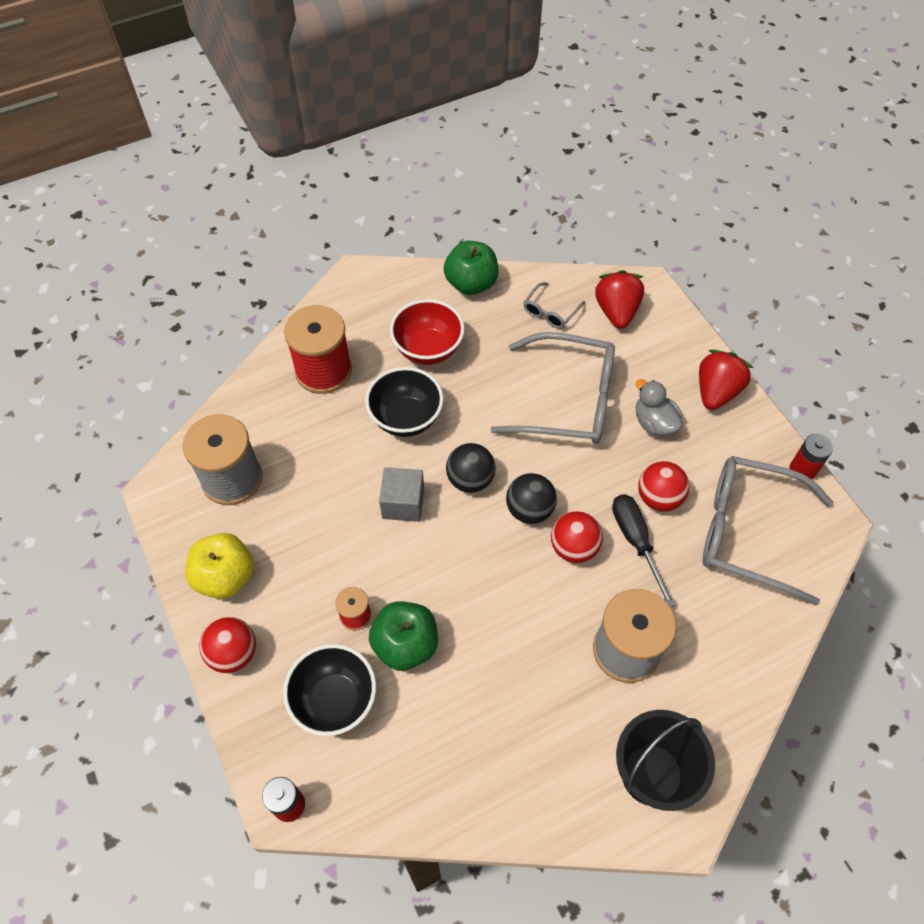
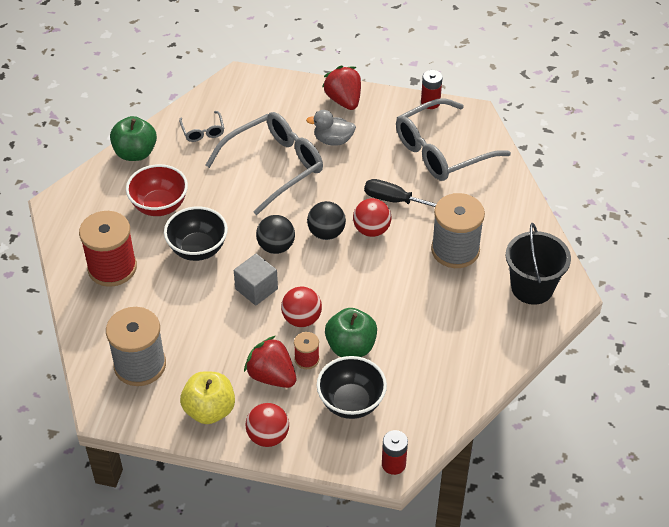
camera: 50 degrees left, 10 degrees down
(616, 311) = (239, 102): red strawberry -> red strawberry (271, 376)
(659, 497) = (381, 172): red ball -> red ball (301, 319)

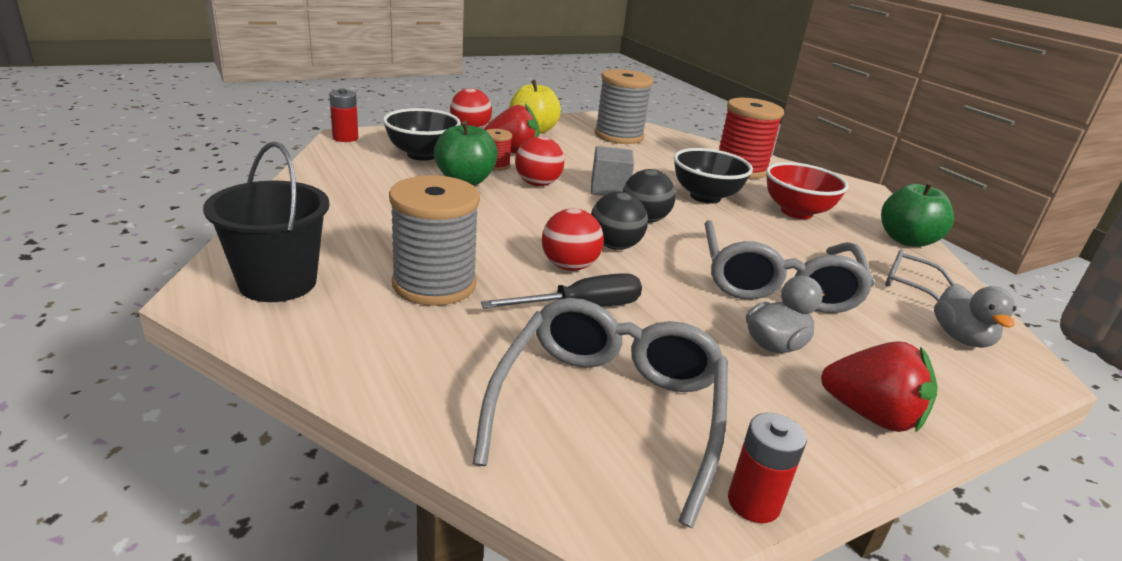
camera: 135 degrees right, 20 degrees down
(239, 100) = (961, 338): none -> grey duck

